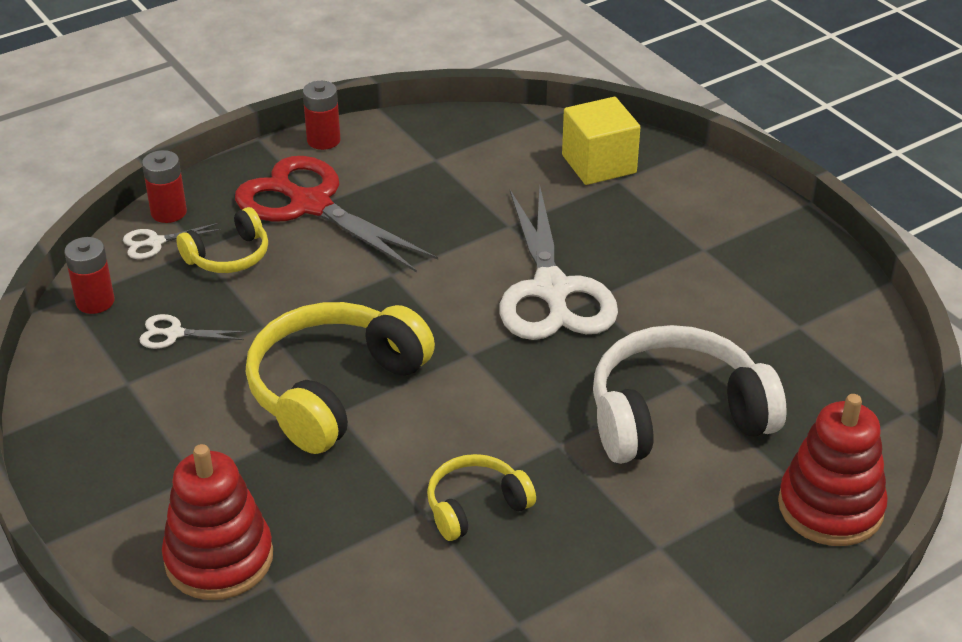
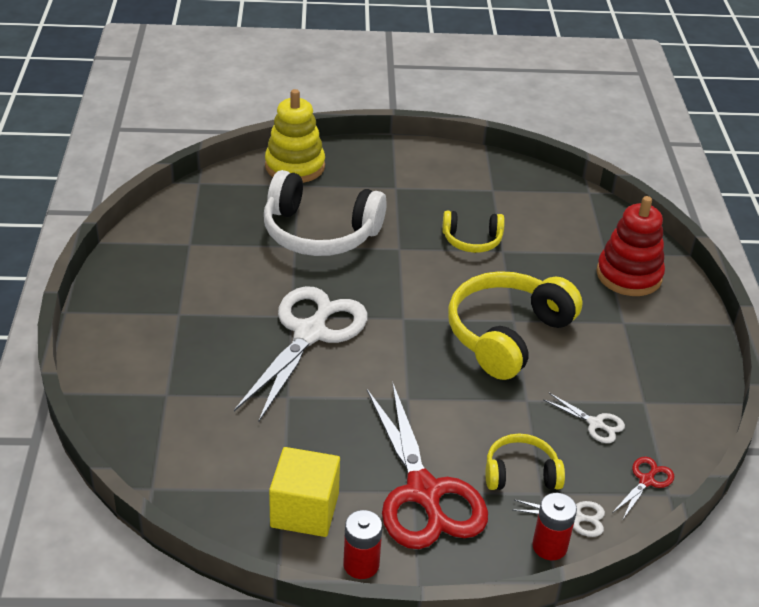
camera: 150 degrees left, 0 degrees up
(95, 302) = (646, 481): red battery -> red scissors
(334, 389) = (507, 334): yellow headphones -> yellow headphones turned 150 degrees clockwise
(599, 164) = (162, 416): yellow cube -> yellow cube (304, 510)
(830, 507) = (295, 166): red stacking toy -> yellow stacking toy

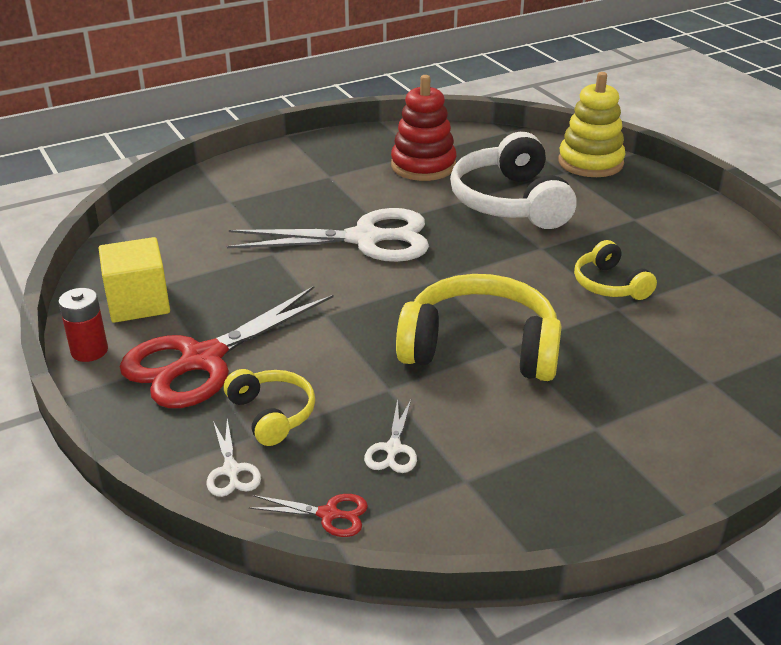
camera: 65 degrees right, 5 degrees down
(549, 546) = (177, 462): red battery -> none
(629, 275) = (690, 410): red stacking toy -> red stacking toy (423, 166)

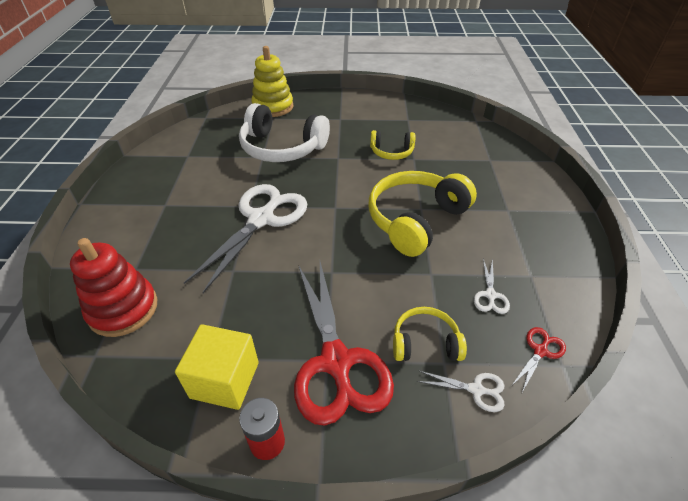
camera: 60 degrees left, 10 degrees up
(393, 449) = (490, 295): white scissors -> white scissors turned 60 degrees clockwise
(423, 166) = (204, 161): red stacking toy -> red stacking toy (123, 309)

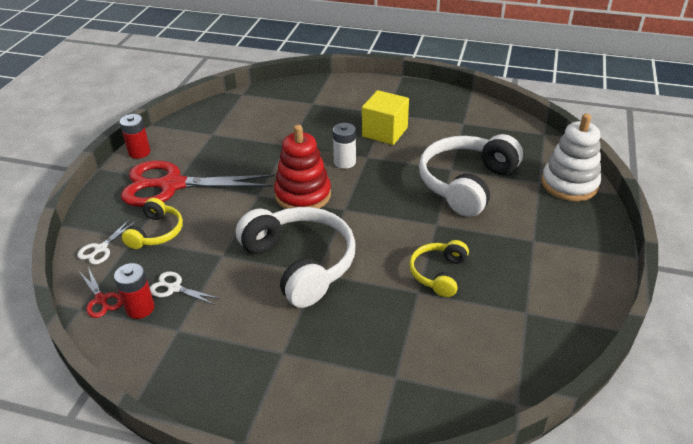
camera: 105 degrees right, 5 degrees down
(123, 309) = (274, 101): red stacking toy -> red stacking toy (303, 195)
(225, 380) = (191, 139): yellow cube -> yellow cube (384, 132)
(261, 219) = (344, 162): white scissors -> white battery
(273, 107) = (569, 184): yellow stacking toy -> white stacking toy
(415, 220) = (300, 263): yellow headphones -> white headphones
(528, 312) = (140, 308): none -> red battery

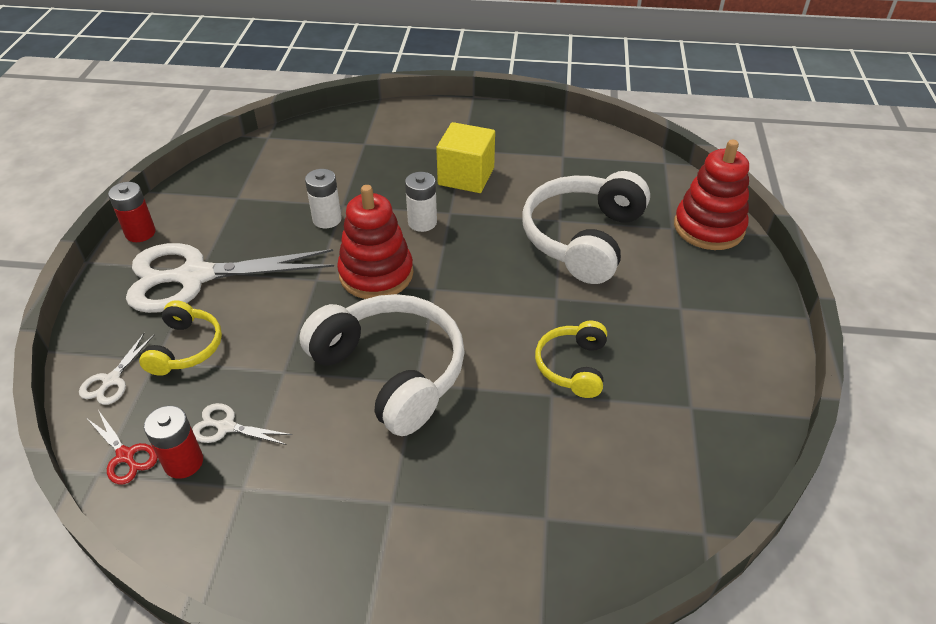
camera: 10 degrees left, 5 degrees up
(172, 185) = (195, 276): red scissors -> white scissors
(274, 154) = (327, 219): none -> white battery
(569, 184) = (708, 227): white stacking toy -> red stacking toy

